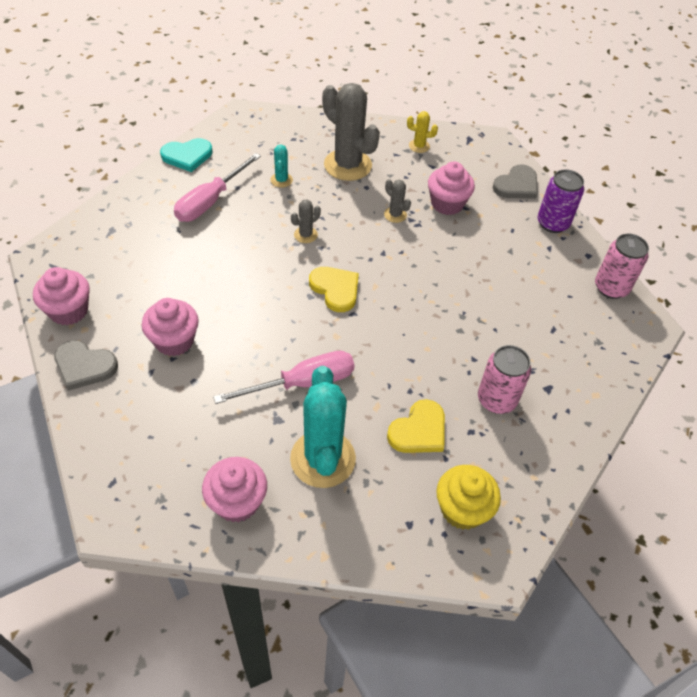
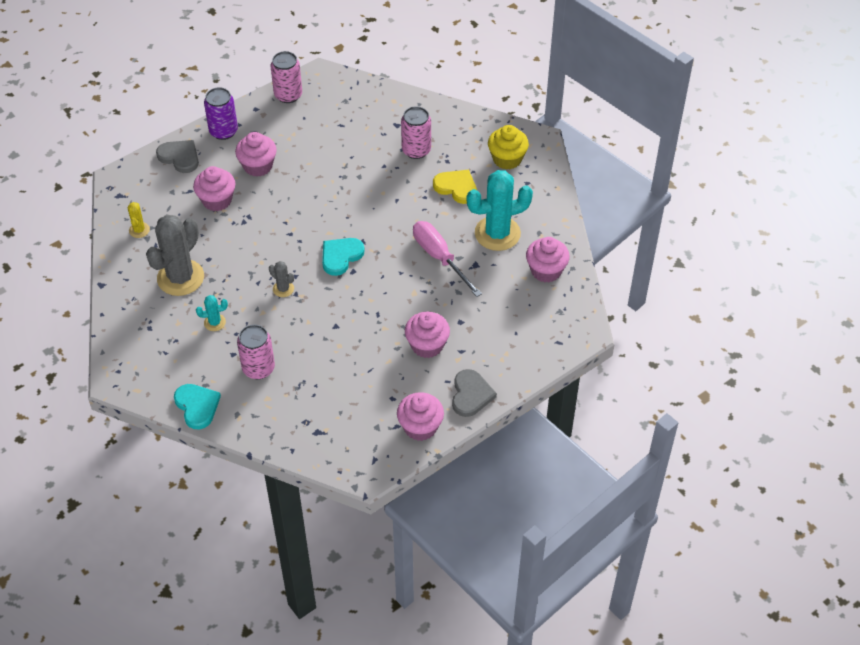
camera: 100 degrees left, 0 degrees up
(210, 201) = (258, 368): pink screwdriver -> pink can
(335, 289) = (341, 256): yellow heart -> turquoise heart
(395, 215) = (240, 233): grey cactus -> none
(493, 243) = (258, 166): none -> pink cupcake

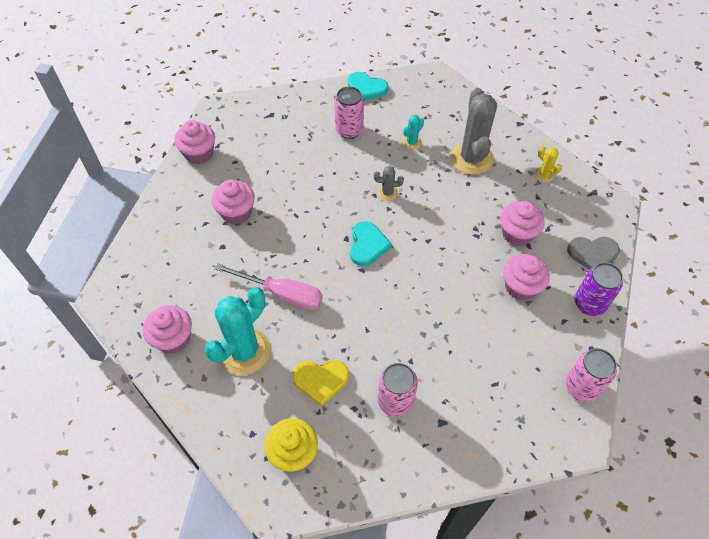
camera: 145 degrees right, 5 degrees up
(471, 395) = (175, 194): grey heart -> none

